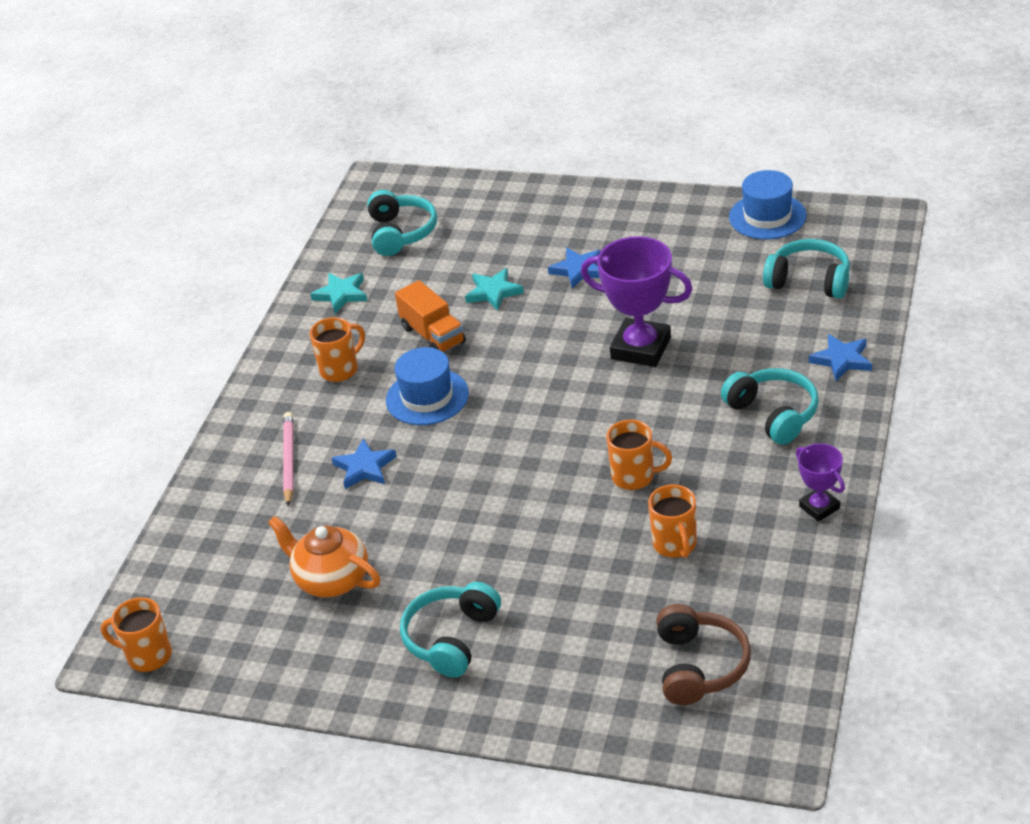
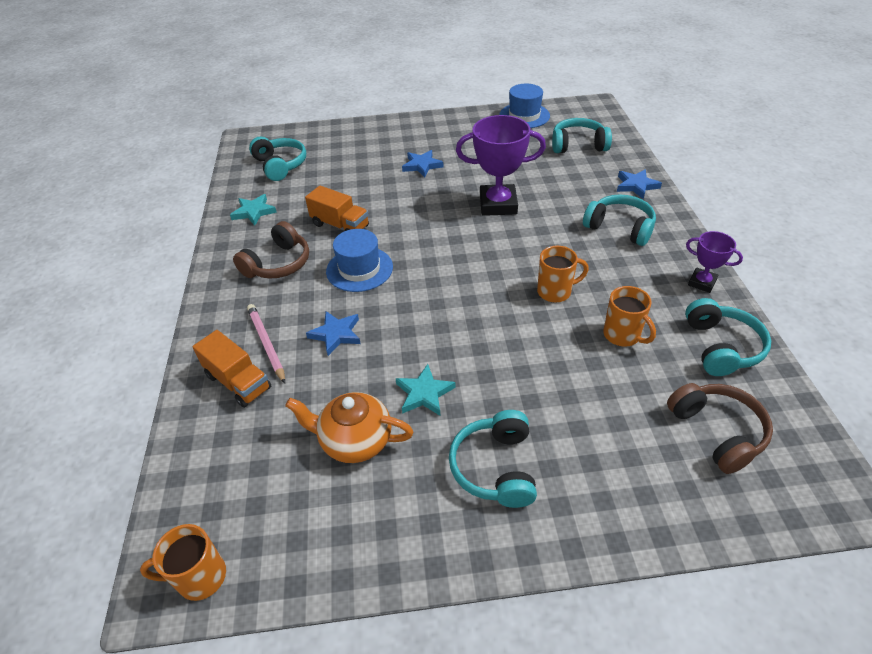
camera: 25 degrees left, 5 degrees up
(245, 494) = (238, 382): none -> orange truck
(340, 369) = (278, 263): orange mug -> brown headphones
(493, 292) = (370, 189): turquoise star -> turquoise star (424, 393)
(778, 585) = (721, 347): none -> turquoise headphones

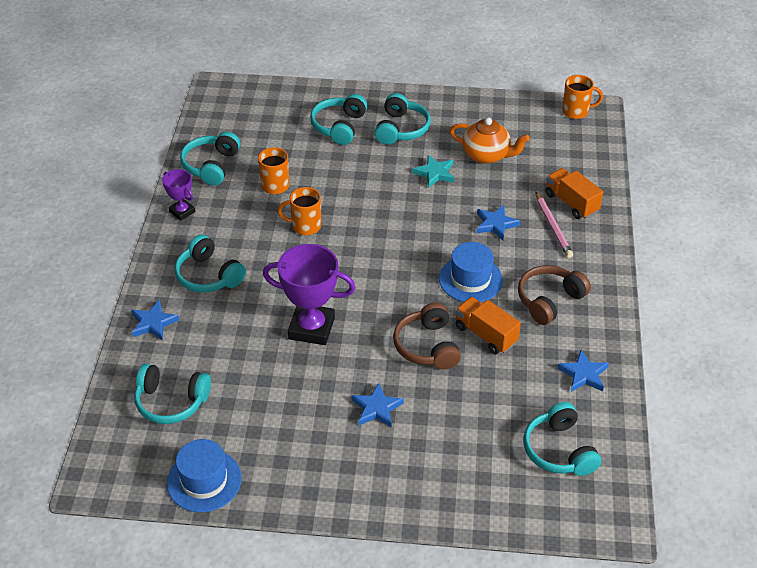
camera: 170 degrees left, 0 degrees up
(254, 212) = (583, 374): turquoise star -> blue star
(592, 452) = (339, 126): none -> turquoise headphones
(717, 432) = (257, 123): brown headphones -> brown headphones (427, 346)

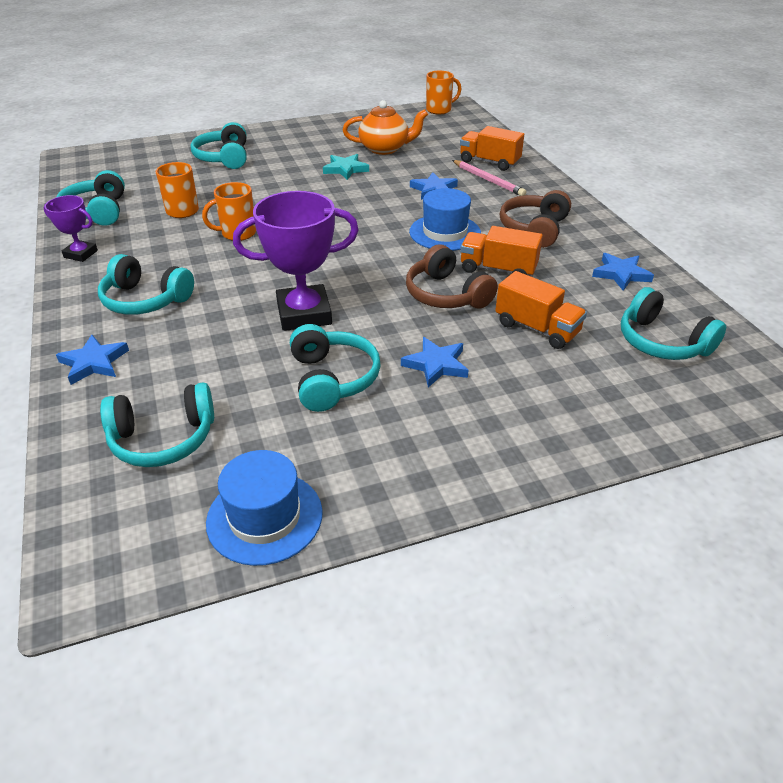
camera: 25 degrees left, 5 degrees down
(401, 129) = (289, 148): turquoise headphones -> turquoise headphones (332, 379)
(473, 403) = (537, 328): none -> orange truck

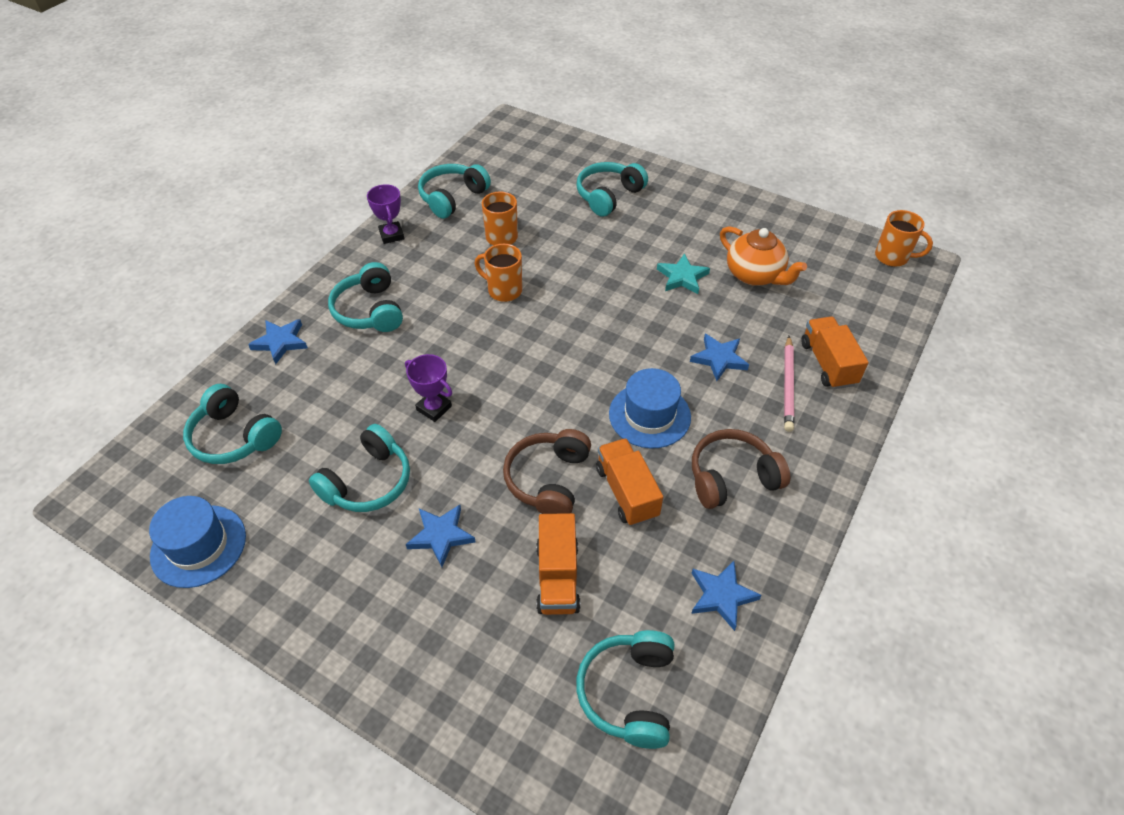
camera: 50 degrees right, 10 degrees up
(304, 314) = (434, 408): purple trophy -> purple trophy, size x0.54

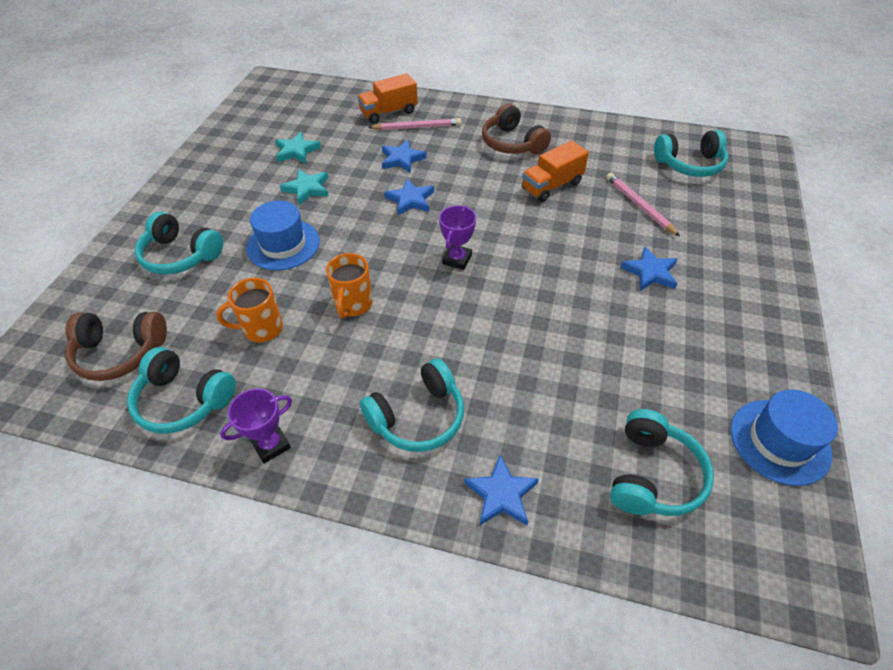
camera: 105 degrees left, 0 degrees up
(368, 482) = (633, 335): turquoise headphones -> none
(434, 408) = (530, 314): purple trophy -> purple trophy (457, 259)
(548, 480) = (564, 226): brown headphones -> brown headphones (120, 353)
(557, 577) = (639, 205): orange truck -> pink pencil
(649, 415) = (475, 185): blue hat -> blue hat (283, 245)
(721, 596) = (602, 139): blue star -> blue star (410, 200)
(755, 275) = (296, 151): orange teapot -> turquoise star
(892, 257) = (263, 91): orange mug -> none

